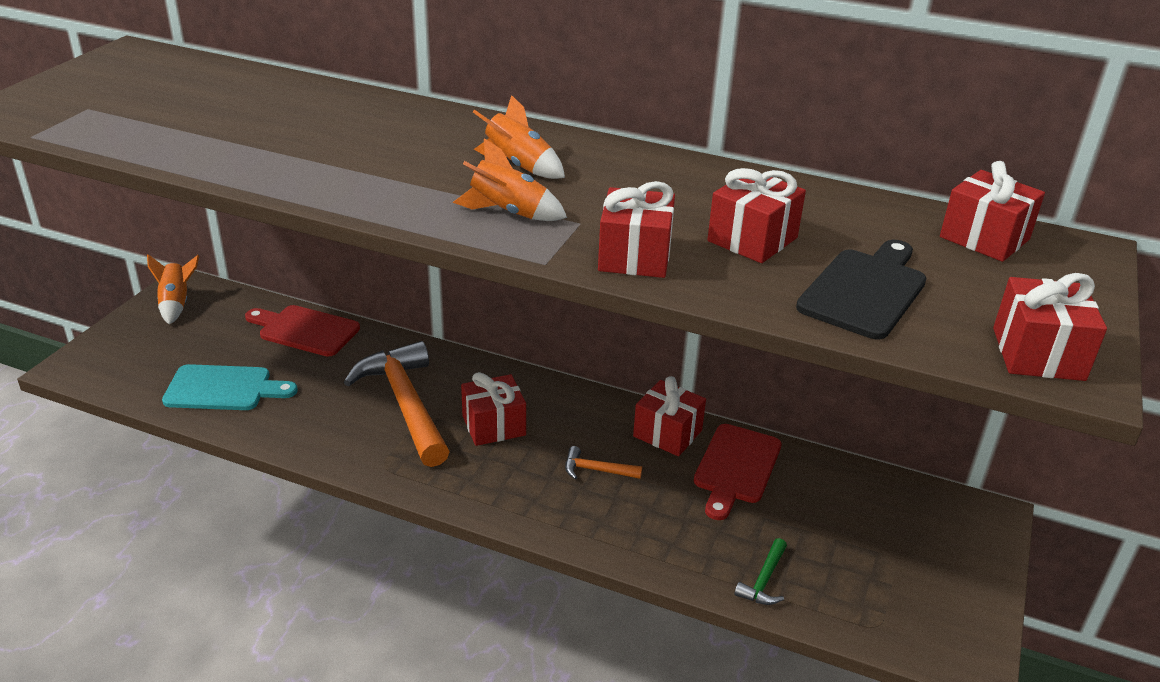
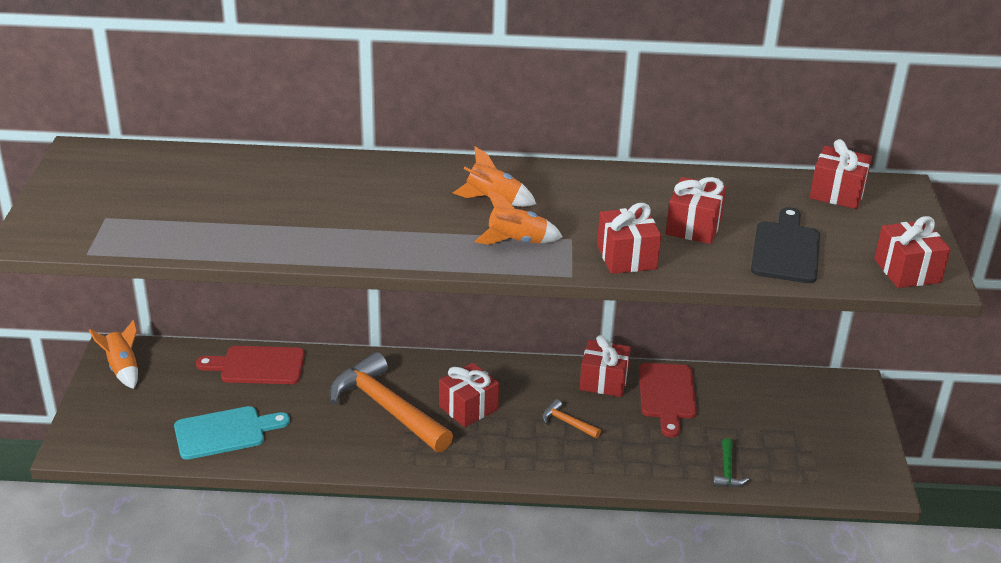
camera: 20 degrees left, 0 degrees up
(596, 470) = (567, 422): orange hammer -> orange hammer turned 45 degrees clockwise

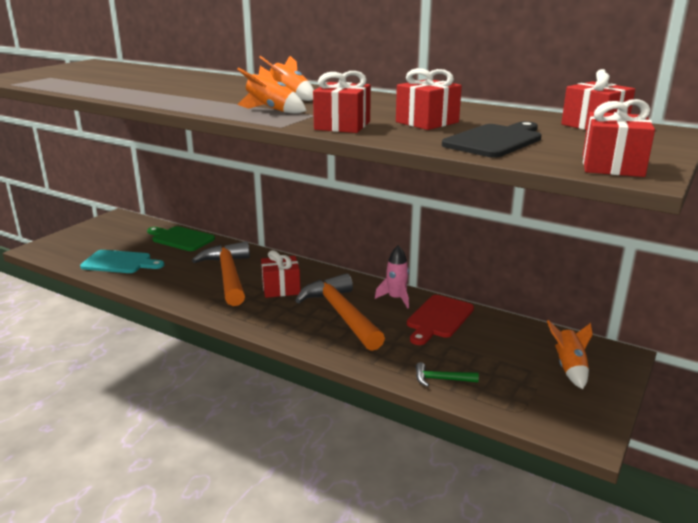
camera: 30 degrees right, 10 degrees down
(123, 369) = (109, 224): orange rocket -> orange rocket (569, 368)
(257, 366) = (180, 239): red cutting board -> green cutting board
(567, 422) = (341, 314): orange hammer -> orange hammer, size x2.36
(603, 381) = (396, 298): red gift -> pink rocket
(727, 471) = (441, 379): green hammer -> green hammer turned 60 degrees clockwise

